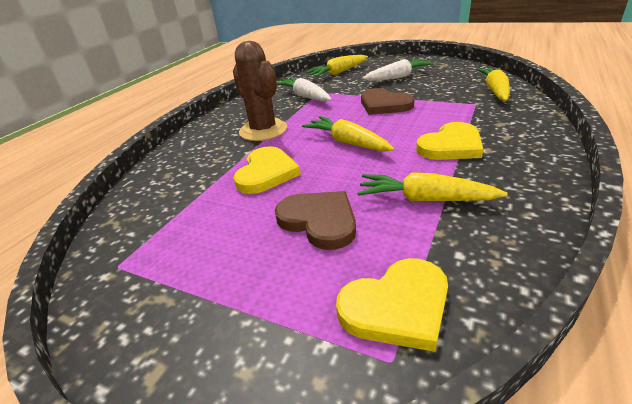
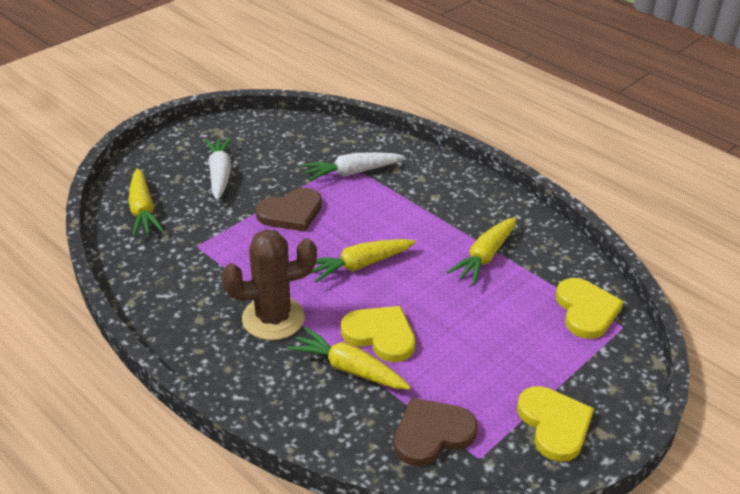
camera: 75 degrees left, 5 degrees up
(305, 96) = (199, 261): white carrot -> white carrot (352, 172)
(319, 221) = (481, 320): brown heart -> brown heart (432, 434)
(451, 146) = (415, 211): yellow heart -> yellow heart (554, 424)
(495, 91) = (328, 138): yellow carrot -> yellow carrot (349, 368)

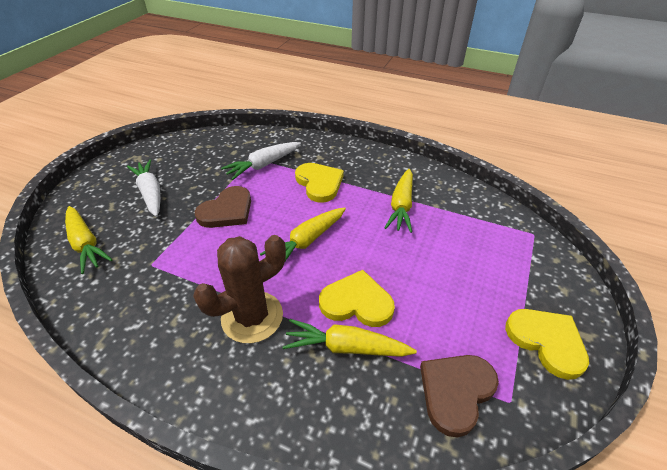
camera: 20 degrees left, 5 degrees up
(586, 310) = (500, 228): yellow heart -> yellow heart (319, 183)

